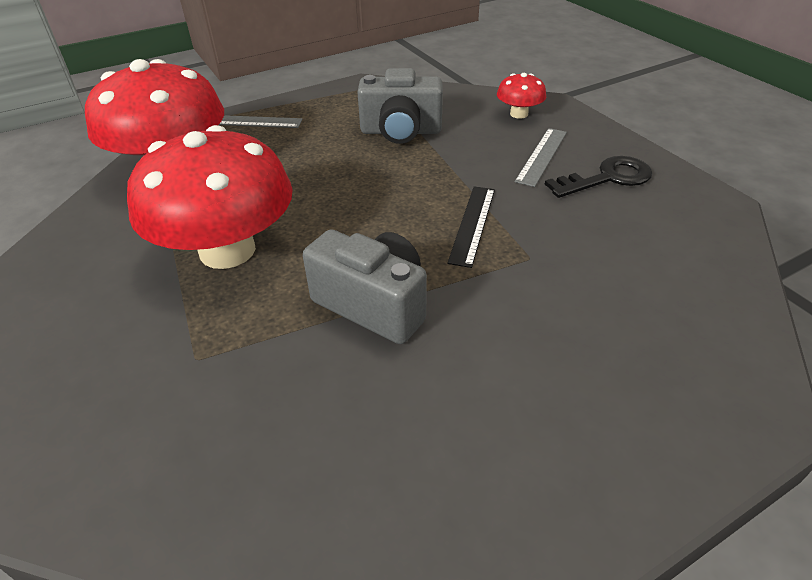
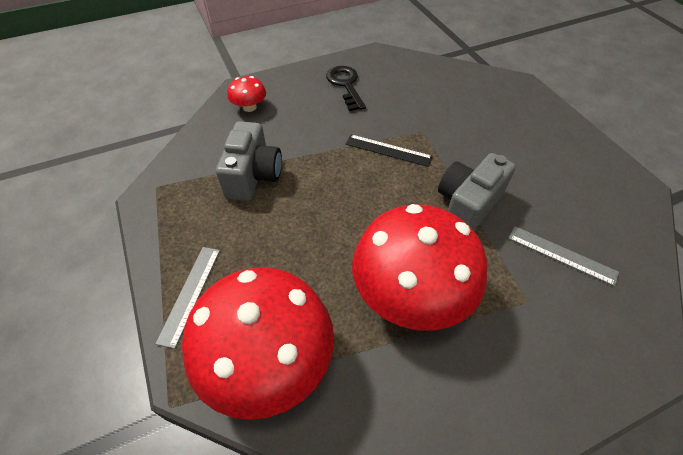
camera: 85 degrees left, 10 degrees up
(542, 156) = (313, 106): grey ruler -> grey ruler (561, 255)

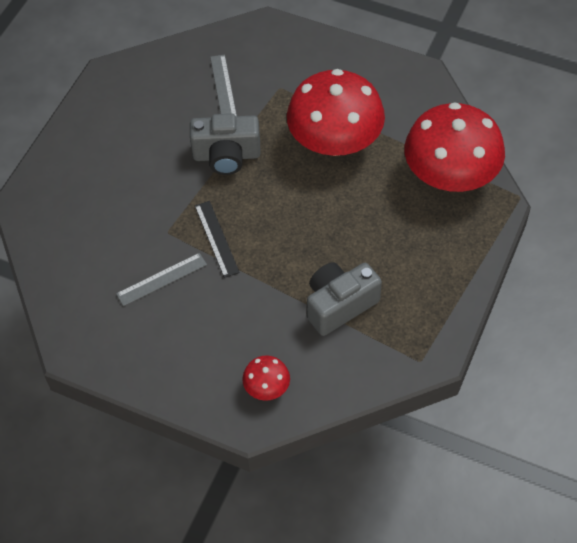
camera: 130 degrees left, 5 degrees up
(190, 294) = (462, 249): grey ruler -> grey ruler (161, 279)
(345, 85) = (155, 336): black key -> none

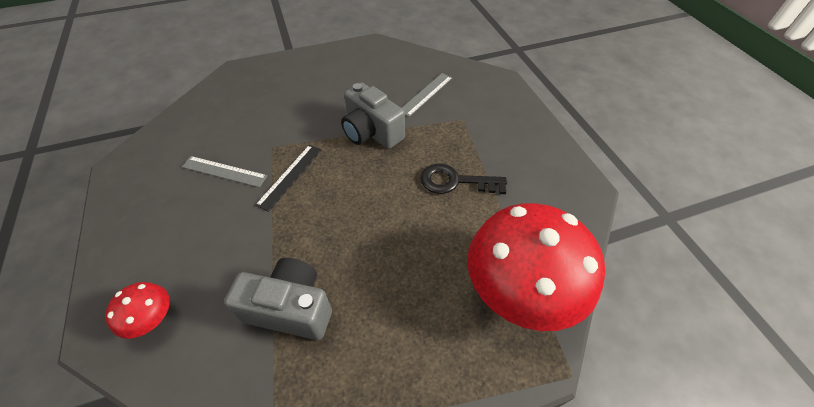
camera: 45 degrees right, 5 degrees down
(335, 141) = (455, 181): red mushroom -> black key

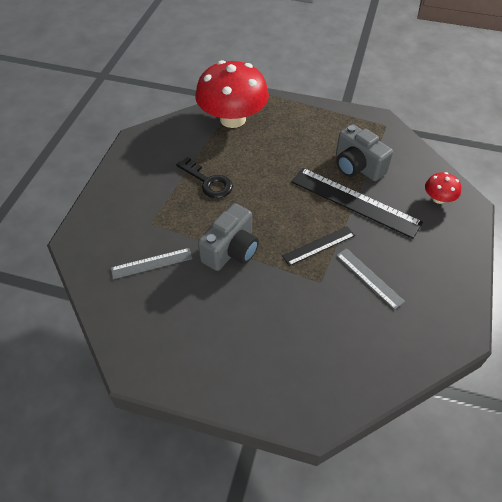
camera: 145 degrees left, 0 degrees up
(272, 248) = (355, 202): none -> black ruler
(371, 132) = (231, 250): grey camera -> grey camera turned 45 degrees clockwise

